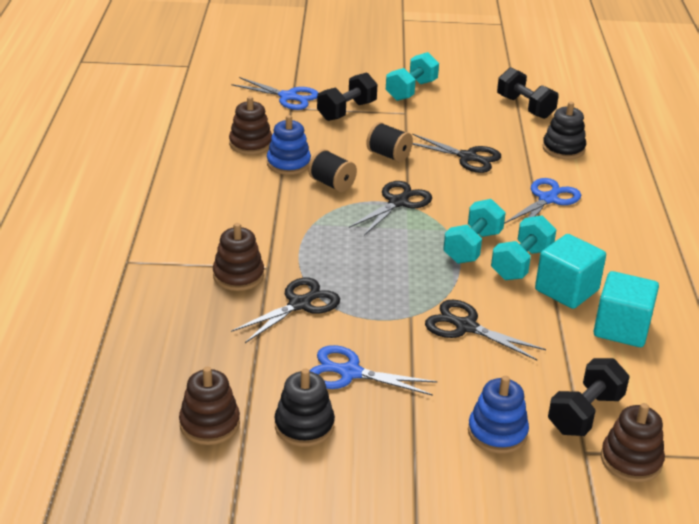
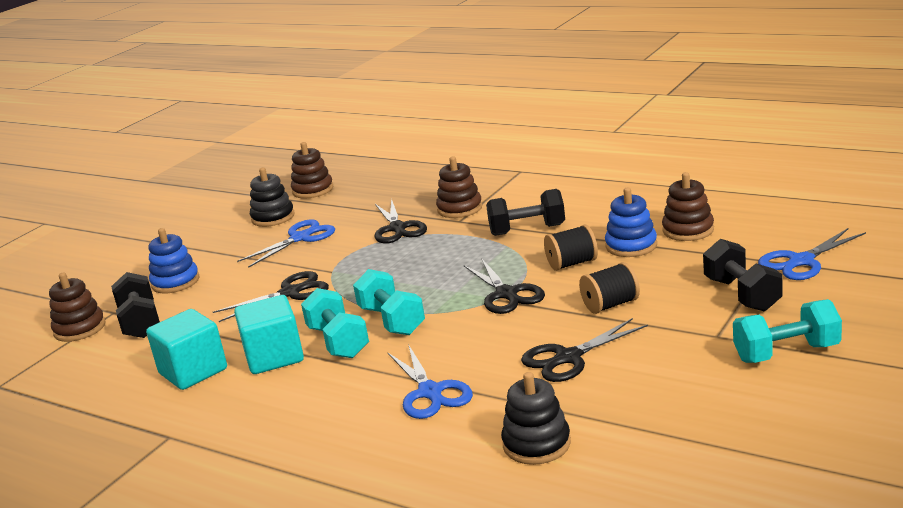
camera: 125 degrees right, 10 degrees down
(411, 90) = (786, 353): turquoise dumbbell -> turquoise dumbbell turned 75 degrees counterclockwise
(525, 107) = (683, 446): black dumbbell -> black dumbbell (527, 230)

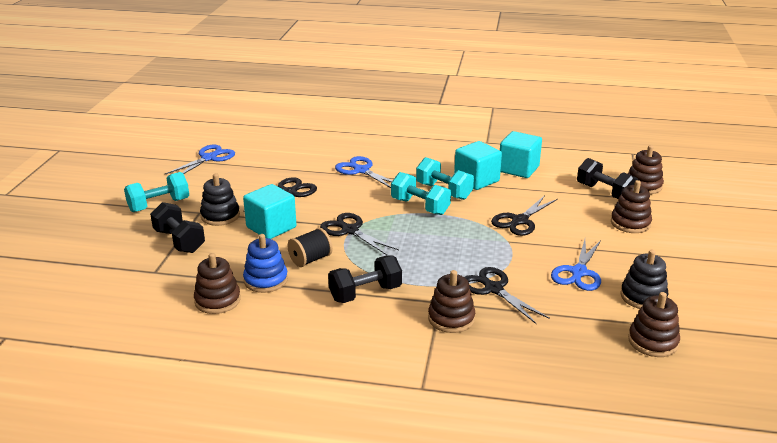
camera: 155 degrees right, 5 degrees up
(175, 282) = (630, 223): blue stacking toy -> brown stacking toy
(536, 444) = (291, 155): black stacking toy -> black stacking toy (220, 216)
(610, 305) = (271, 227): black spool -> turquoise cube
(801, 261) = (129, 272): blue scissors -> blue scissors (209, 158)

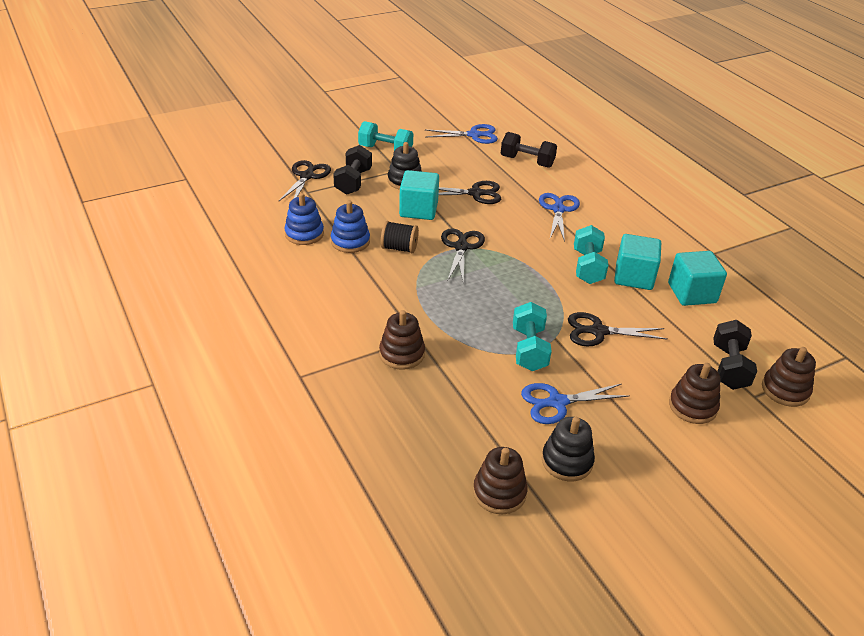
camera: 50 degrees right, 10 degrees up
(217, 300) = (304, 234): brown stacking toy -> blue stacking toy
(365, 293) = (386, 295): black dumbbell -> black dumbbell (527, 161)
(420, 206) = (544, 265): turquoise dumbbell -> turquoise dumbbell (529, 349)
(493, 289) = (470, 360): black scissors -> black scissors (307, 176)

